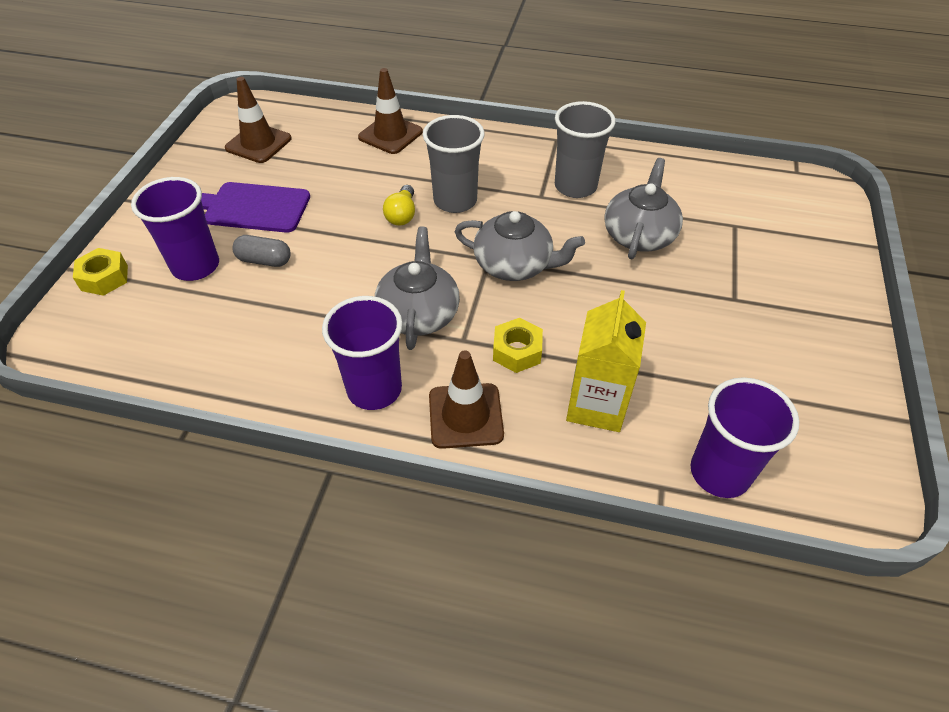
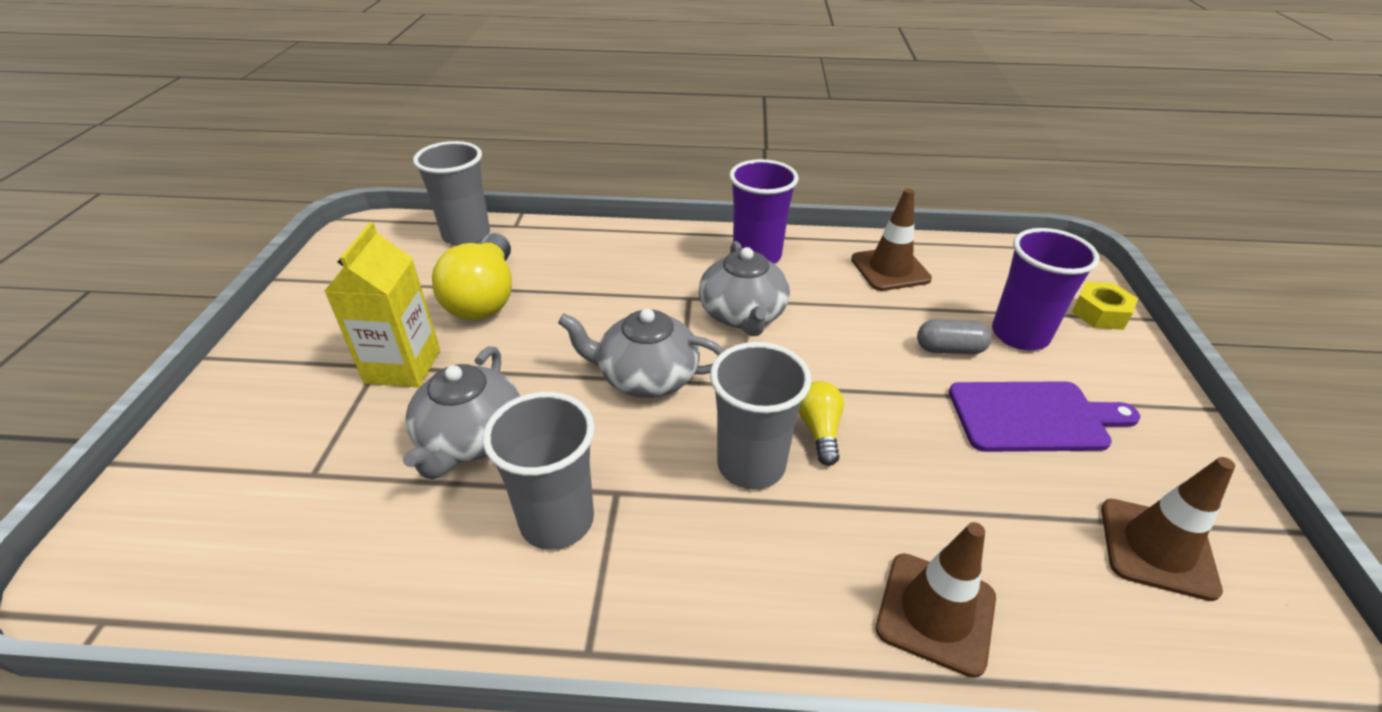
camera: 170 degrees right, 10 degrees down
(465, 416) = (672, 247): brown traffic cone -> brown traffic cone (890, 269)
(517, 351) = (633, 293): yellow nut -> none
(596, 405) = (559, 263): yellow carton -> yellow carton (403, 366)
(666, 363) = (485, 298): none -> yellow light bulb
(719, 473) = (466, 235): purple cup -> grey cup

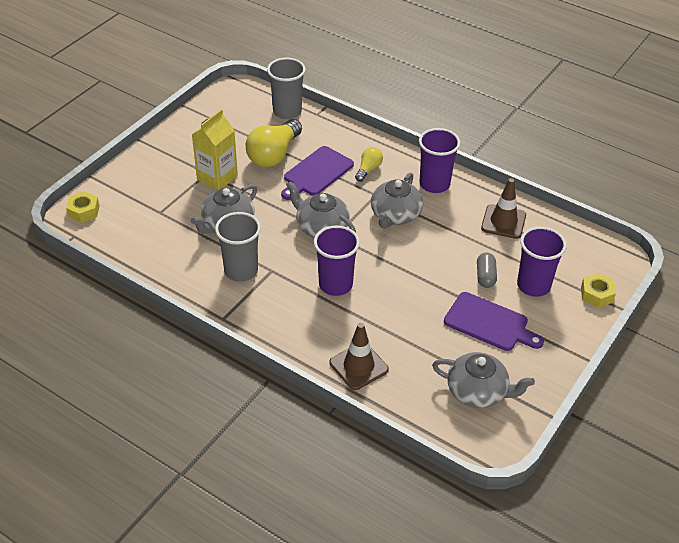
camera: 30 degrees right, 5 degrees up
(116, 546) = (83, 211): none -> yellow nut
(574, 300) = (316, 173): none -> purple cutting board
(751, 465) = (335, 284): grey cup -> purple cup
(819, 430) = (379, 284): yellow light bulb -> yellow light bulb (368, 169)
(949, 349) = (485, 276): grey capsule -> grey capsule turned 60 degrees clockwise
(1157, 548) = (478, 391): brown traffic cone -> grey teapot

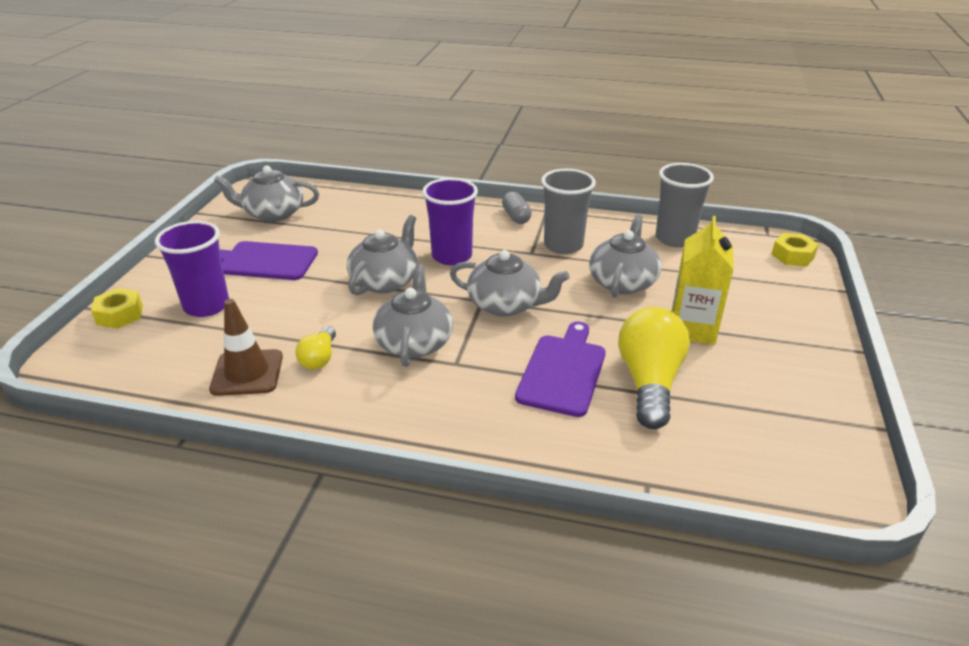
camera: 160 degrees right, 10 degrees down
(287, 111) = (703, 472): grey cup -> grey cup (674, 239)
(358, 366) = (394, 207): brown traffic cone -> none
(368, 169) = (487, 399): yellow light bulb -> yellow light bulb (319, 358)
(397, 273) = (385, 281): none -> grey teapot
(434, 184) = (369, 403): purple cup -> none
(485, 276) = (271, 301): grey capsule -> grey capsule (516, 217)

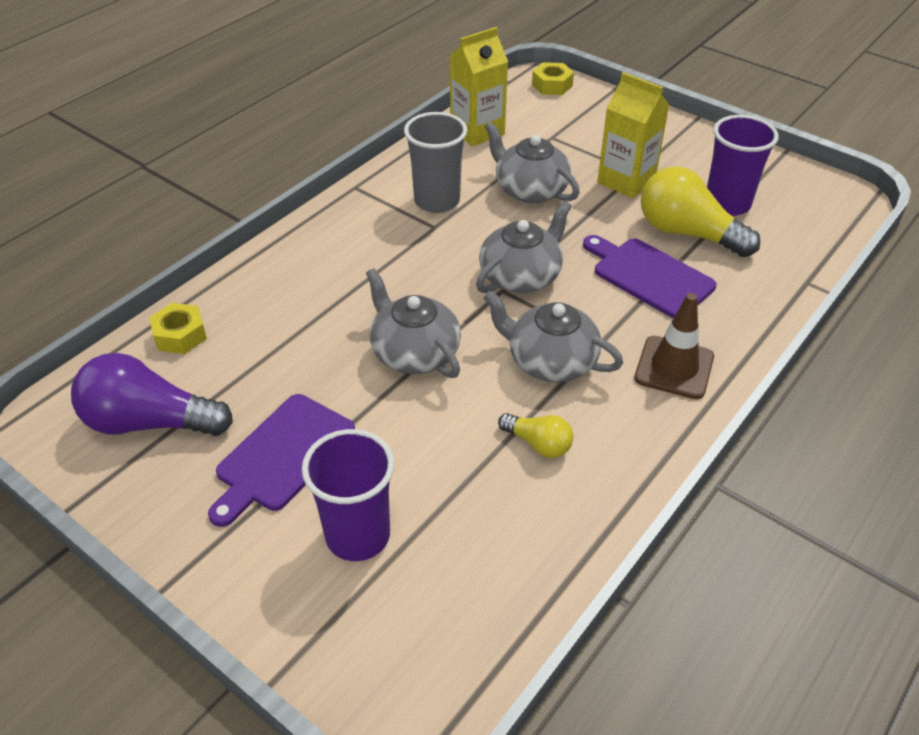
camera: 65 degrees left, 10 degrees up
(120, 315) = (316, 643): yellow nut -> yellow nut (180, 335)
(247, 373) = (534, 514): brown traffic cone -> brown traffic cone (674, 367)
(273, 214) = (149, 422): grey teapot -> purple light bulb
(452, 256) = (398, 285): purple cup -> purple cup (727, 204)
(516, 217) = (350, 212): grey capsule -> none
(674, 239) = (477, 131): grey cup -> yellow carton

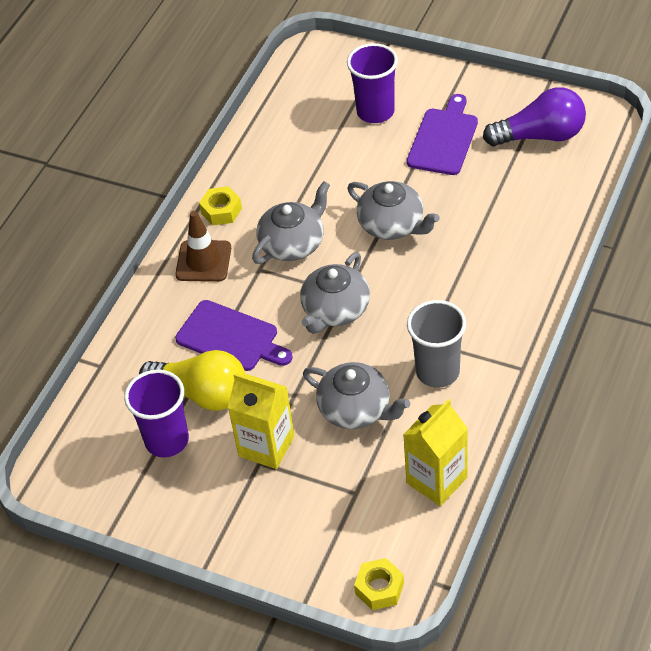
camera: 170 degrees right, 5 degrees up
(180, 335) = (567, 194): yellow nut -> yellow nut (221, 211)
(538, 444) = (286, 186): yellow light bulb -> none
(550, 361) = (293, 243): grey teapot -> grey teapot turned 60 degrees counterclockwise

